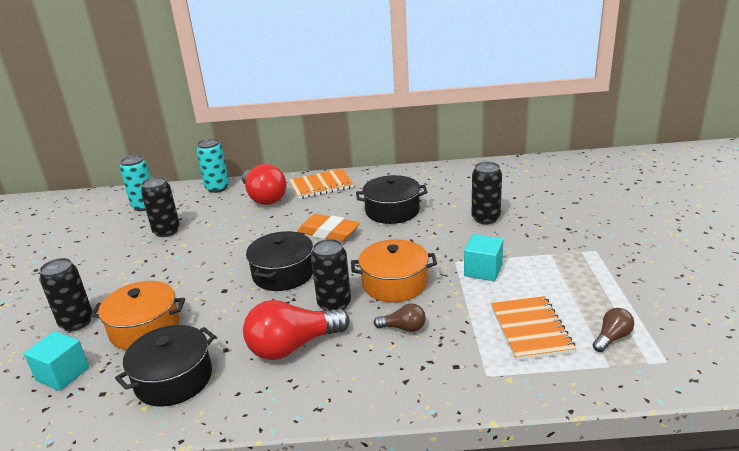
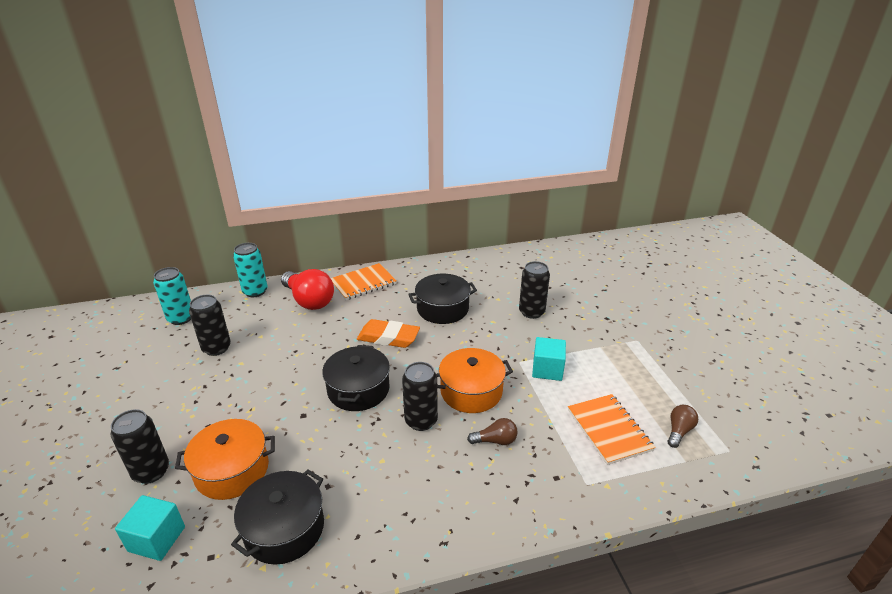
camera: 15 degrees left, 5 degrees up
(293, 346) = (396, 473): red light bulb -> none

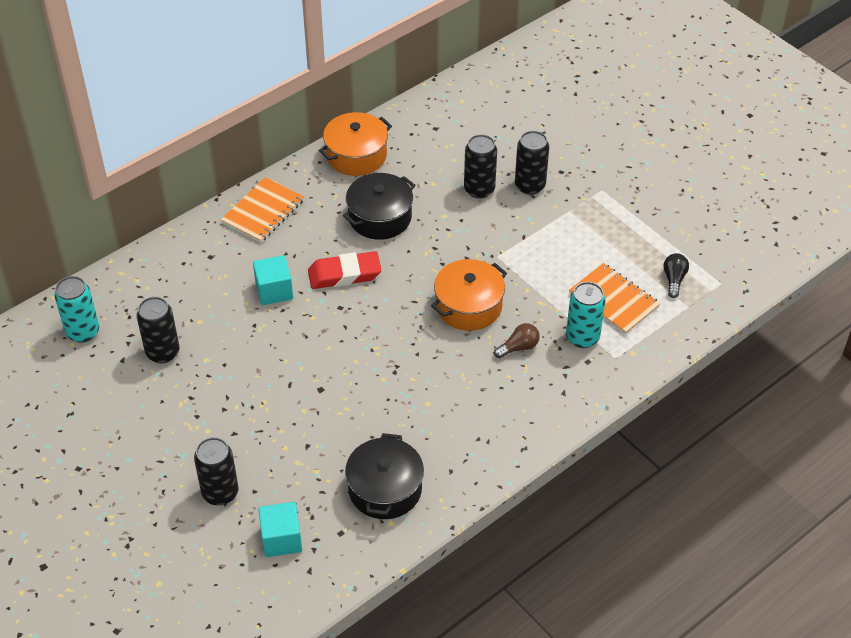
camera: 25 degrees left, 15 degrees up
(232, 470) = (296, 463): orange pot -> orange pot (356, 155)
(255, 291) = (140, 267): turquoise can -> turquoise can (582, 337)
(309, 300) = (217, 257): red light bulb -> none
(358, 389) = (356, 344): black pot -> none
(388, 338) = (344, 274): orange eraser -> red eraser
(421, 421) = (439, 353): black can -> black can (530, 186)
(547, 369) = (529, 256): turquoise cube -> turquoise cube (274, 291)
(679, 431) = (674, 280): brown light bulb -> black light bulb

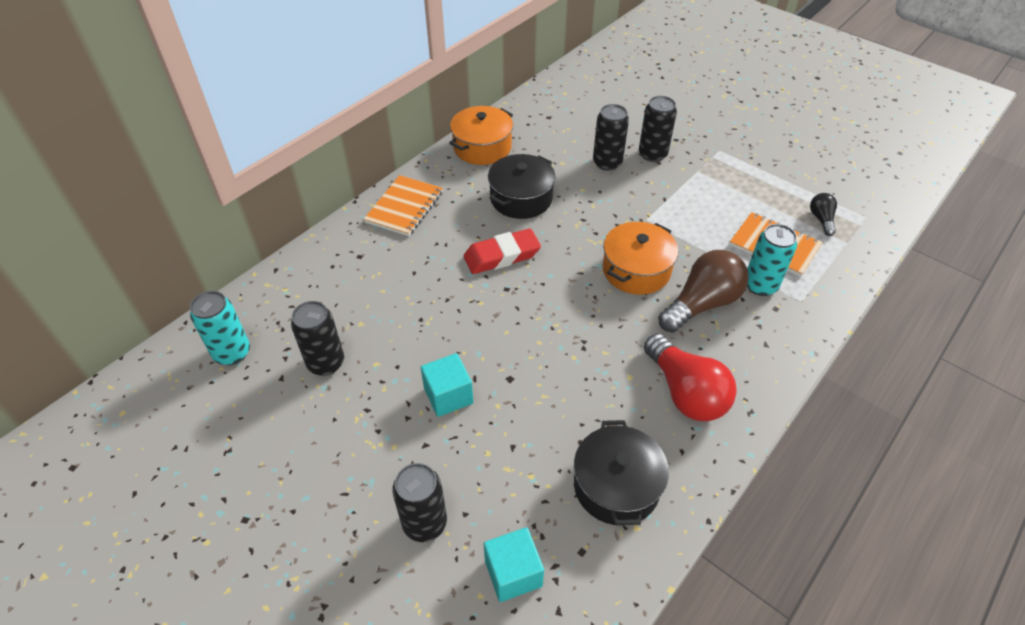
camera: 10 degrees left, 0 degrees up
(274, 291) = (433, 281): turquoise cube -> turquoise cube (448, 395)
(472, 423) = (685, 392): none -> red light bulb
(518, 347) = (701, 304): brown light bulb -> brown light bulb, size x2.02

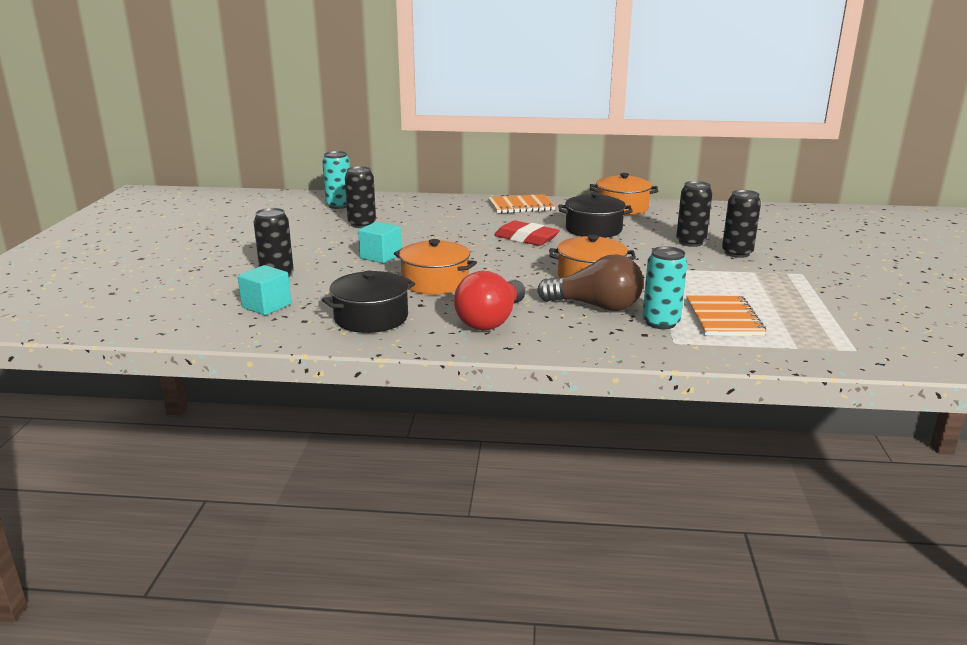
camera: 55 degrees right, 25 degrees down
(561, 386) = (435, 282): none -> orange pot
(821, 219) = (804, 330): black light bulb -> none

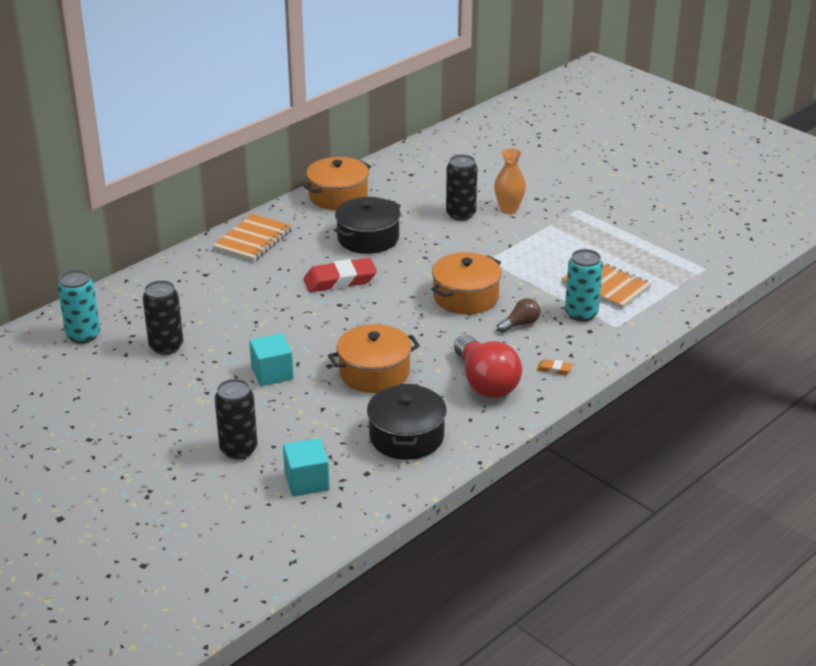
camera: 50 degrees left, 10 degrees up
(559, 339) = (554, 369): none -> orange eraser
(596, 306) = (520, 324): brown light bulb -> brown light bulb, size x0.50
(737, 253) = (508, 209): black can -> orange vase

